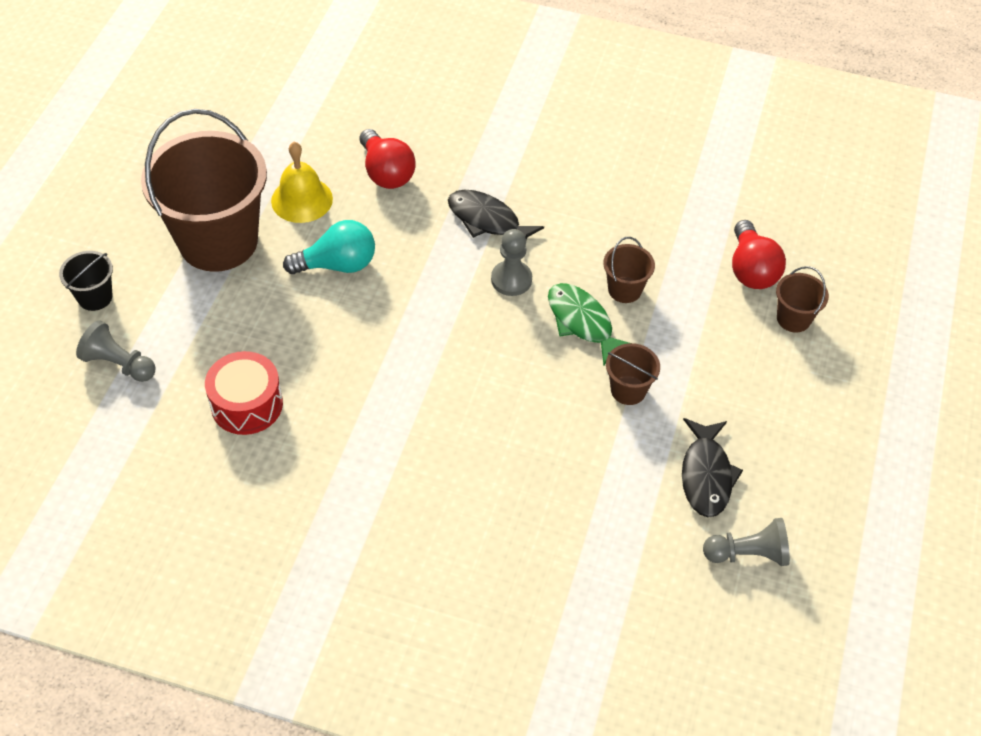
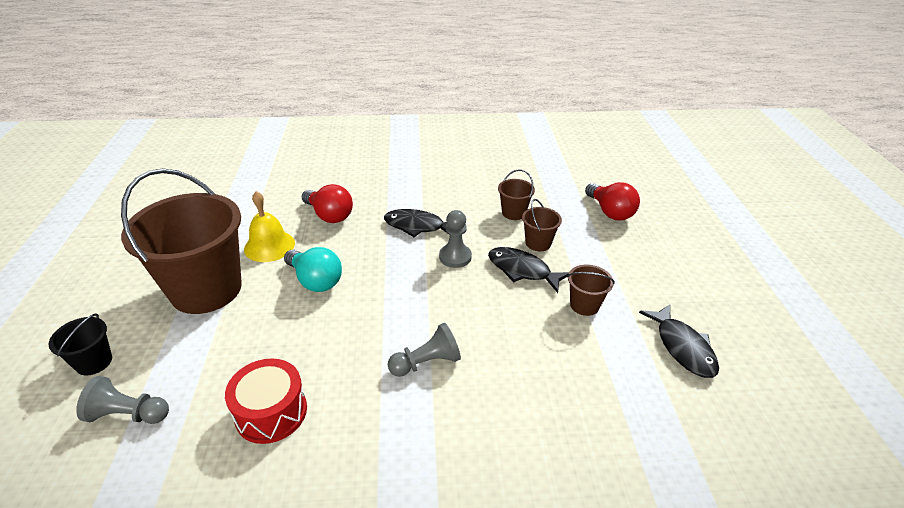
camera: 20 degrees left, 15 degrees down
(338, 265) = (315, 281): turquoise light bulb -> turquoise light bulb turned 75 degrees clockwise
(582, 322) = (522, 270): green fish -> black fish
(748, 554) = (759, 397): grey pawn -> grey pawn (426, 362)
(793, 319) = (657, 232): brown bucket -> brown bucket (513, 213)

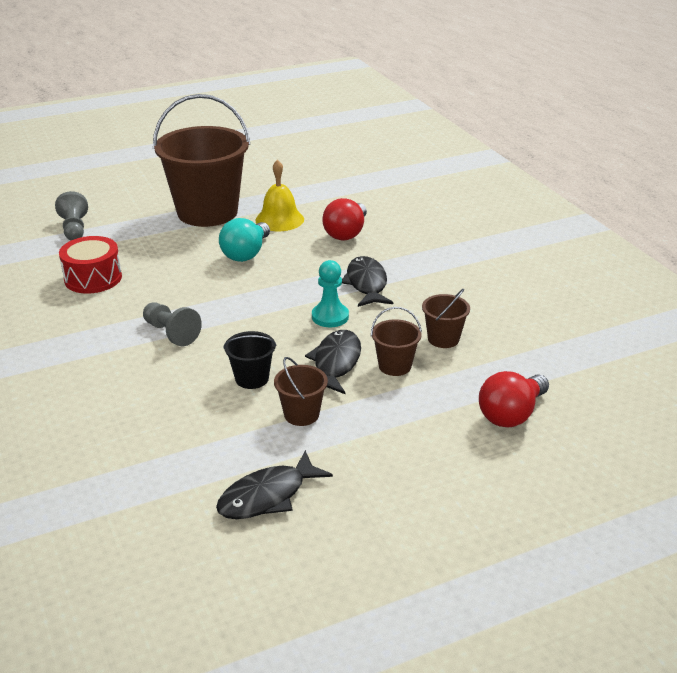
camera: 70 degrees right, 5 degrees down
(94, 362) = (114, 201): black bucket -> black bucket (252, 378)
(455, 257) = (330, 317): grey pawn -> turquoise pawn

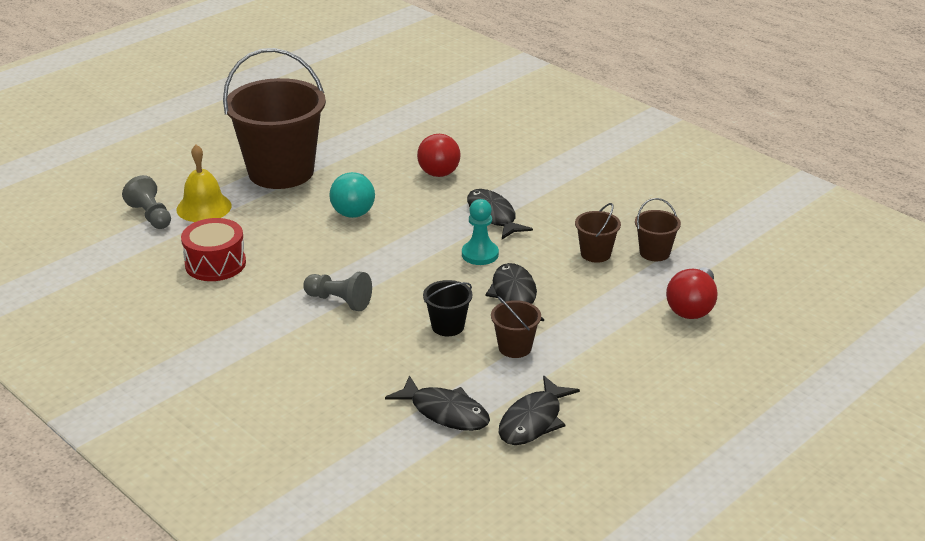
camera: 20 degrees left, 0 degrees up
(188, 464) = (445, 412): none -> black fish
(279, 219) = (362, 166): yellow bell -> yellow bell (204, 207)
(395, 366) = (568, 287): brown bucket -> brown bucket (654, 253)

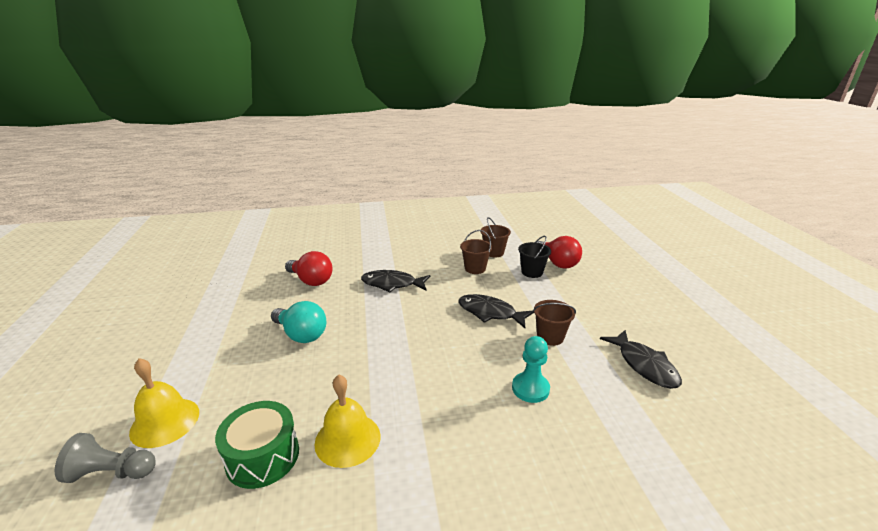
camera: 55 degrees left, 5 degrees down
(215, 264) = (262, 456): red drum -> green drum
(265, 291) = (347, 439): none -> yellow bell
(281, 172) = (196, 349): brown bucket -> none
(339, 301) = (413, 397): grey pawn -> none
(445, 412) = (612, 404): black fish -> none
(448, 326) = (500, 355): black bucket -> black bucket (532, 272)
(480, 254) = (428, 306): turquoise pawn -> turquoise pawn (530, 388)

